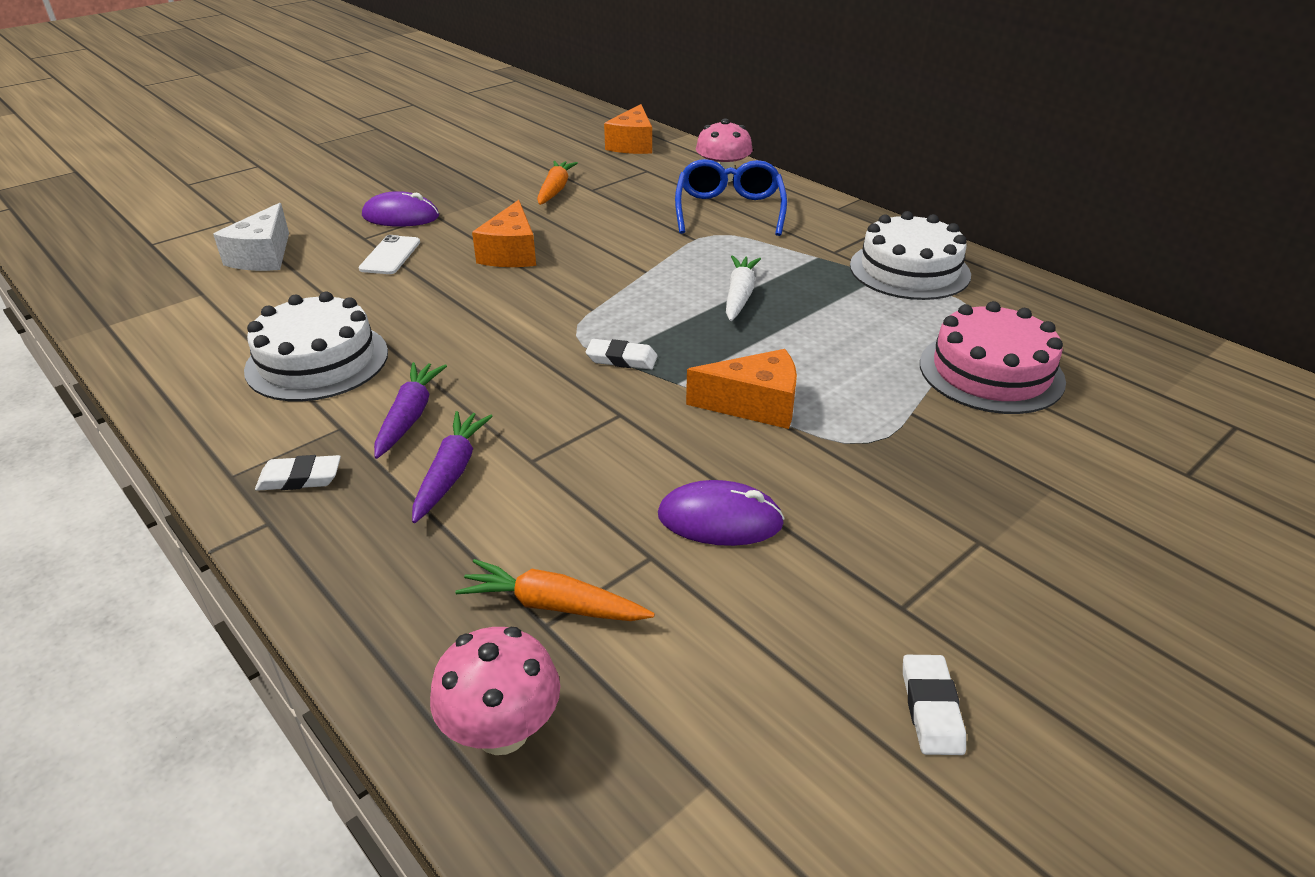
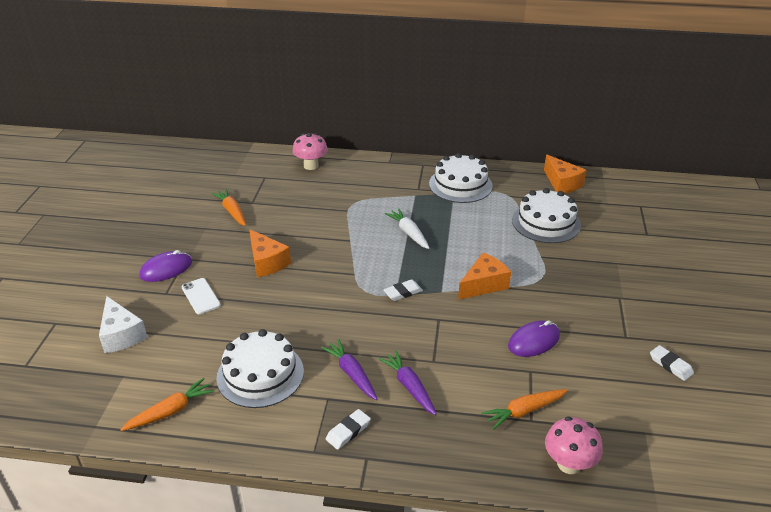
camera: 40 degrees left, 0 degrees up
(182, 348) = (170, 411): none -> orange carrot
(632, 144) = (232, 162): orange cheese -> orange cheese (562, 183)
(729, 210) = (341, 185): blue glasses -> none
(991, 372) = (546, 222): pink cake -> white cake

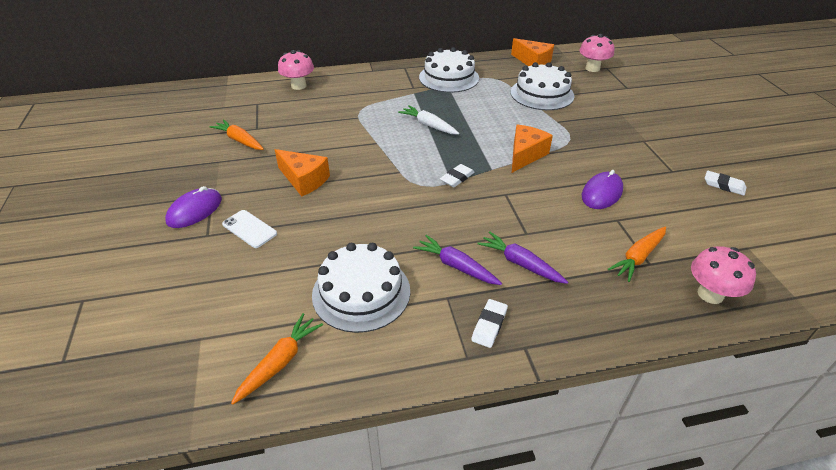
camera: 20 degrees left, 5 degrees up
(121, 335) = (175, 292): white cheese -> none
(623, 204) = (592, 68): none -> pink mushroom

